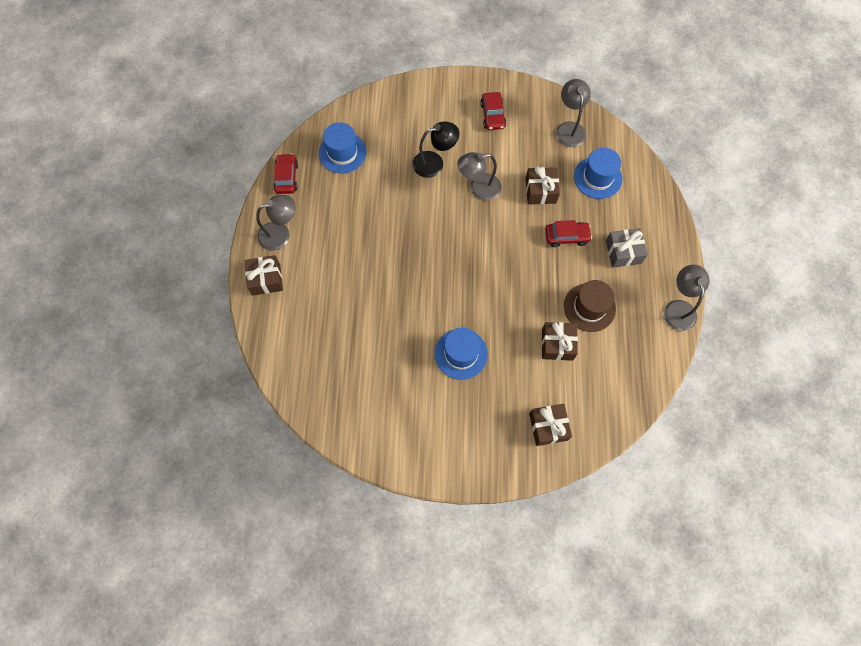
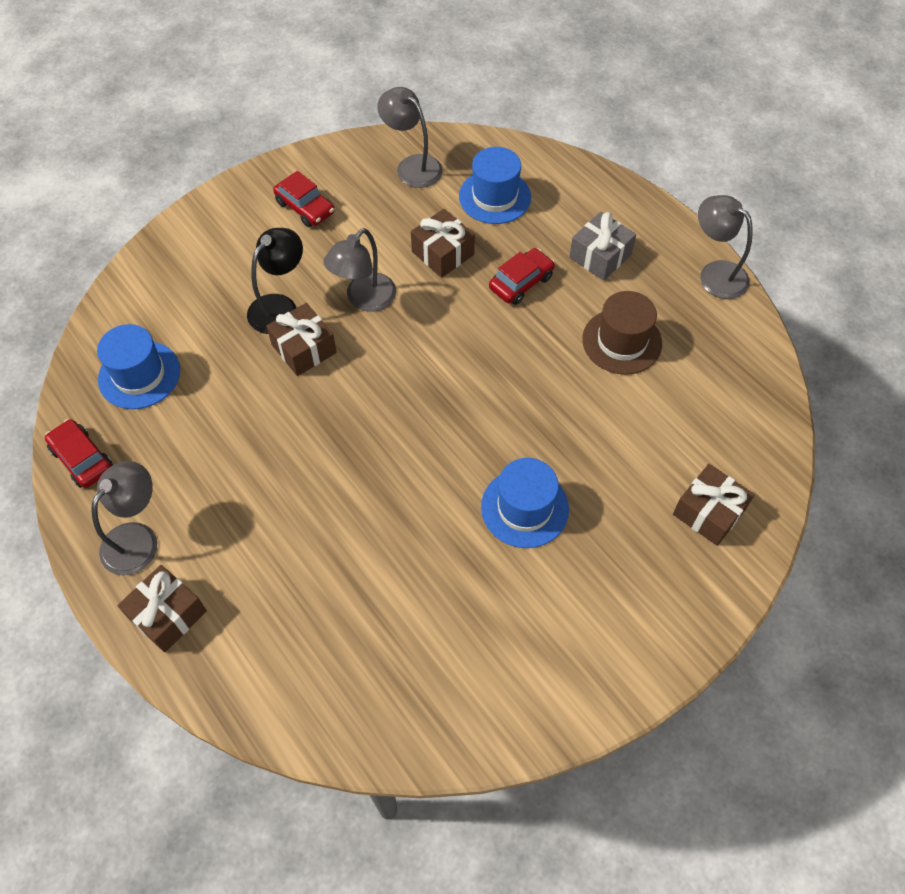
camera: 40 degrees left, 10 degrees down
(557, 344) = (626, 409): brown gift -> brown gift (304, 349)

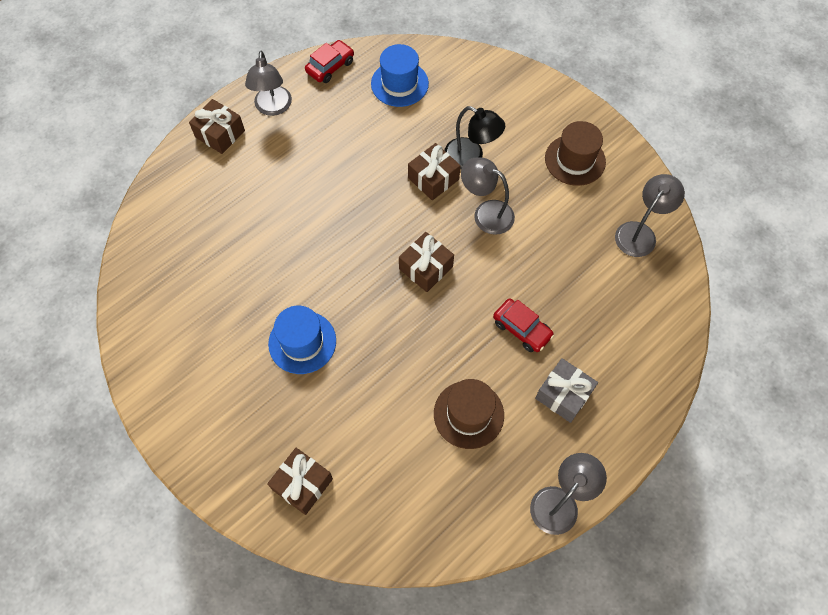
camera: 85 degrees right, 5 degrees up
(137, 538) = (273, 108): grey lamp -> grey lamp turned 60 degrees clockwise
(305, 207) = (575, 160): red car -> brown hat
(443, 253) = (544, 265): brown gift -> brown gift (426, 268)
(494, 197) = (617, 302): blue hat -> none

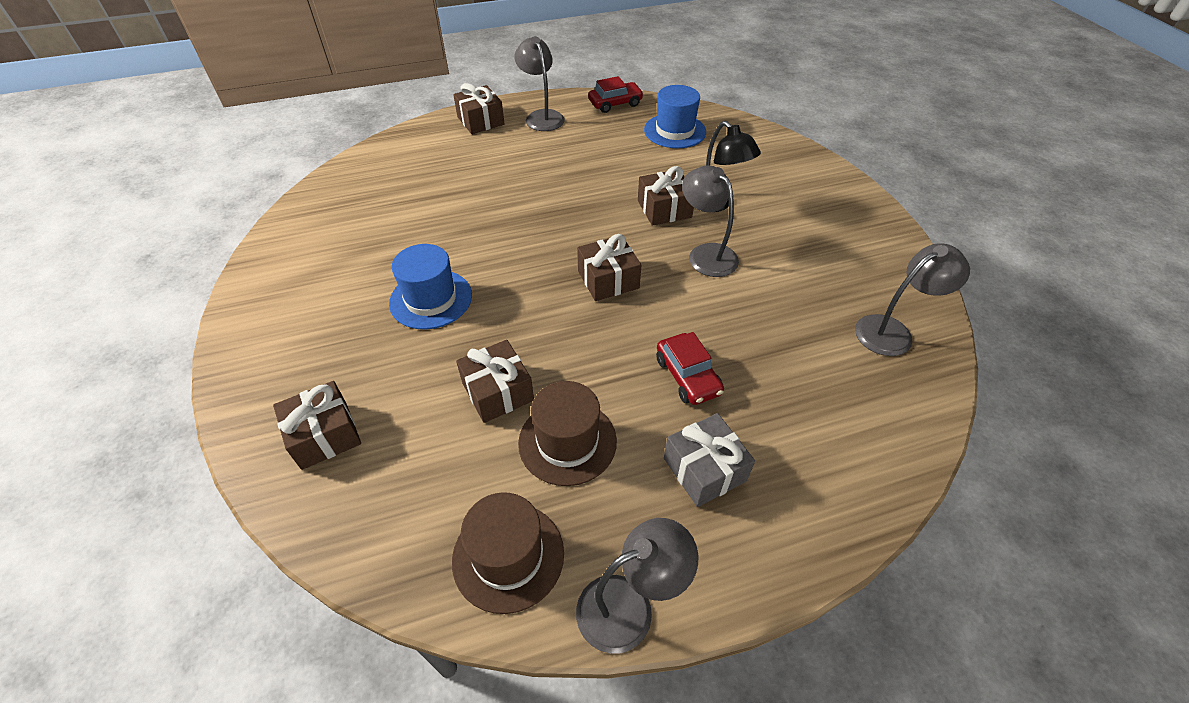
camera: 25 degrees right, 15 degrees down
(273, 108) = (542, 116): grey lamp -> grey lamp turned 135 degrees clockwise
(400, 398) = (497, 392): none -> brown gift
(575, 160) = (837, 239): brown hat -> brown hat (508, 556)

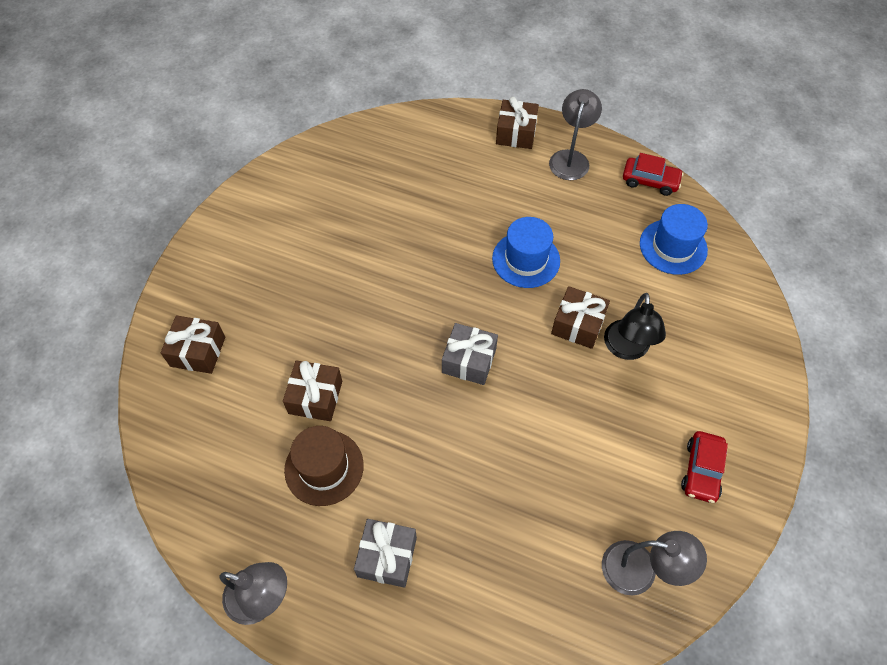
camera: 40 degrees right, 10 degrees up
(431, 299) = (336, 290): blue hat -> blue hat (526, 259)
(508, 556) = (227, 513): brown hat -> none
(608, 279) = (469, 361): brown gift -> grey gift
(687, 376) = (445, 482): red car -> red car (702, 470)
(706, 254) = (566, 391): grey lamp -> none

